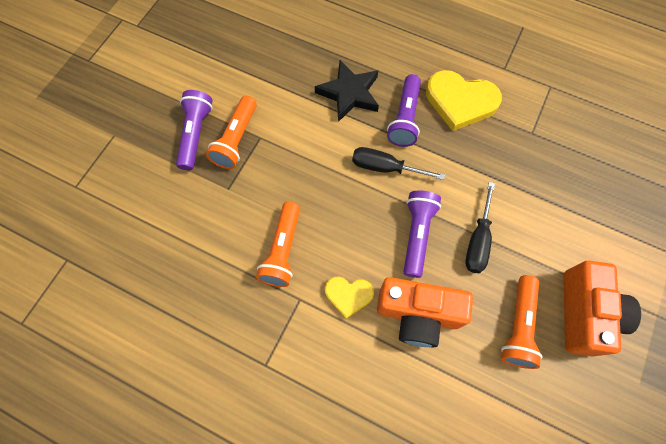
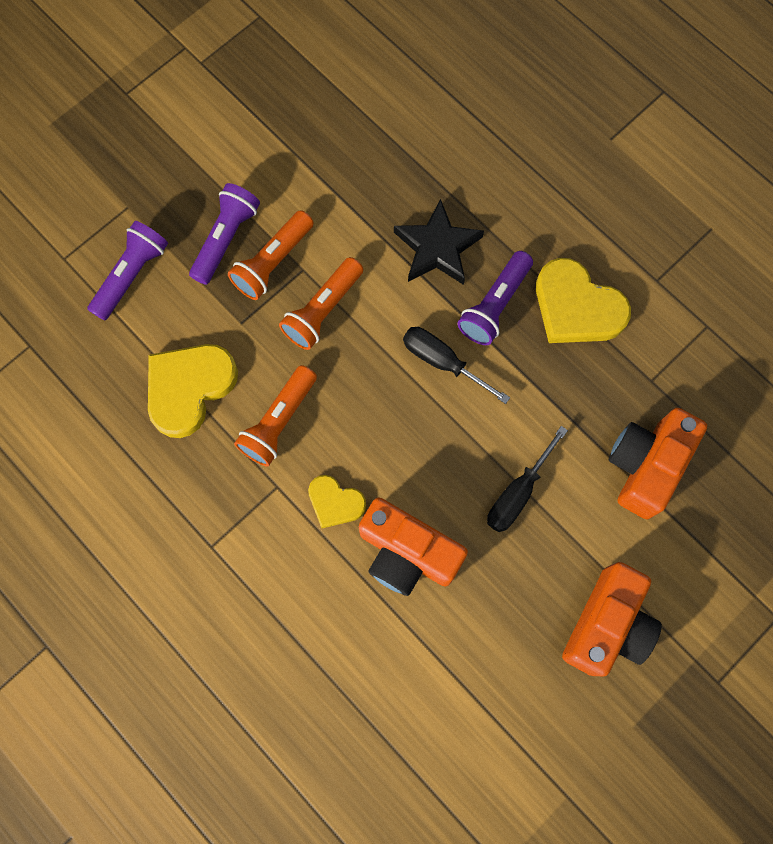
camera: 20 degrees right, 5 degrees up
(205, 249) = (189, 388): none -> yellow heart
(417, 235) = (446, 460): purple flashlight -> purple flashlight (132, 275)
(518, 326) = (520, 610): orange flashlight -> orange flashlight (323, 310)
(556, 190) = (645, 466): none -> orange camera

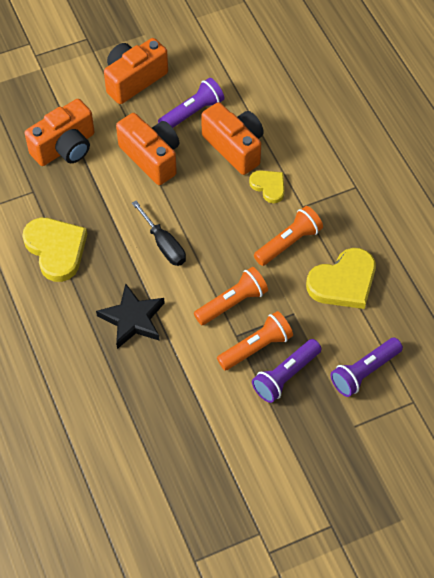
camera: 160 degrees left, 15 degrees down
(494, 305) = (111, 268): purple flashlight -> purple flashlight (192, 112)
(518, 492) = (151, 157): black screwdriver -> orange camera

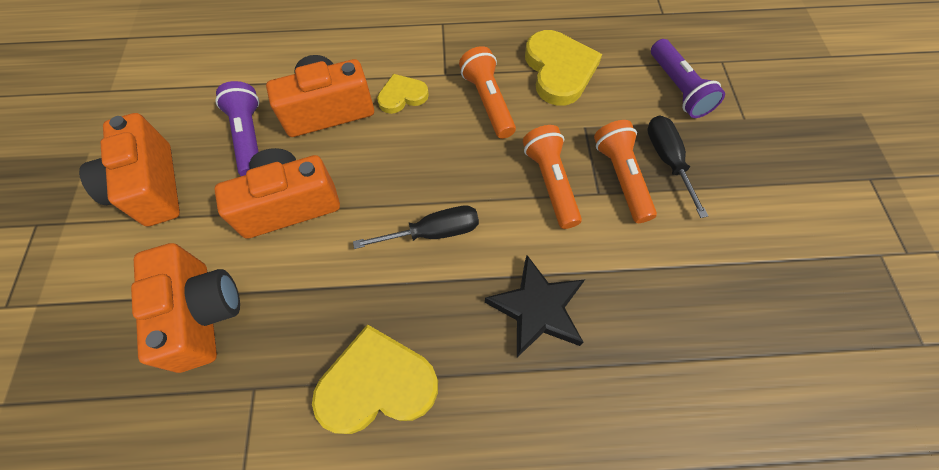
camera: 70 degrees left, 5 degrees up
(285, 376) = (667, 160): purple flashlight -> black screwdriver

